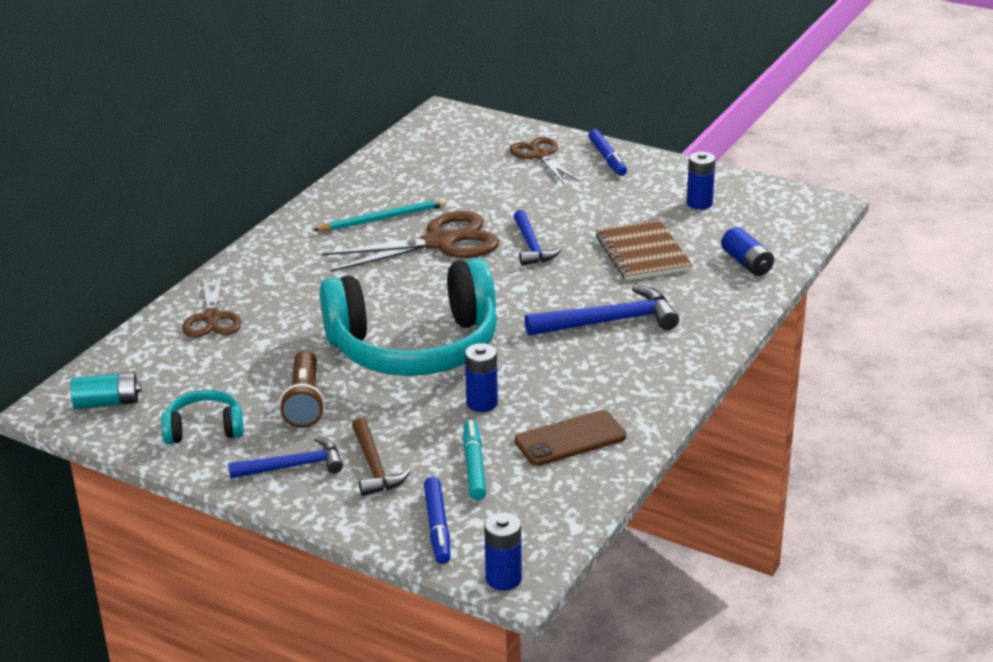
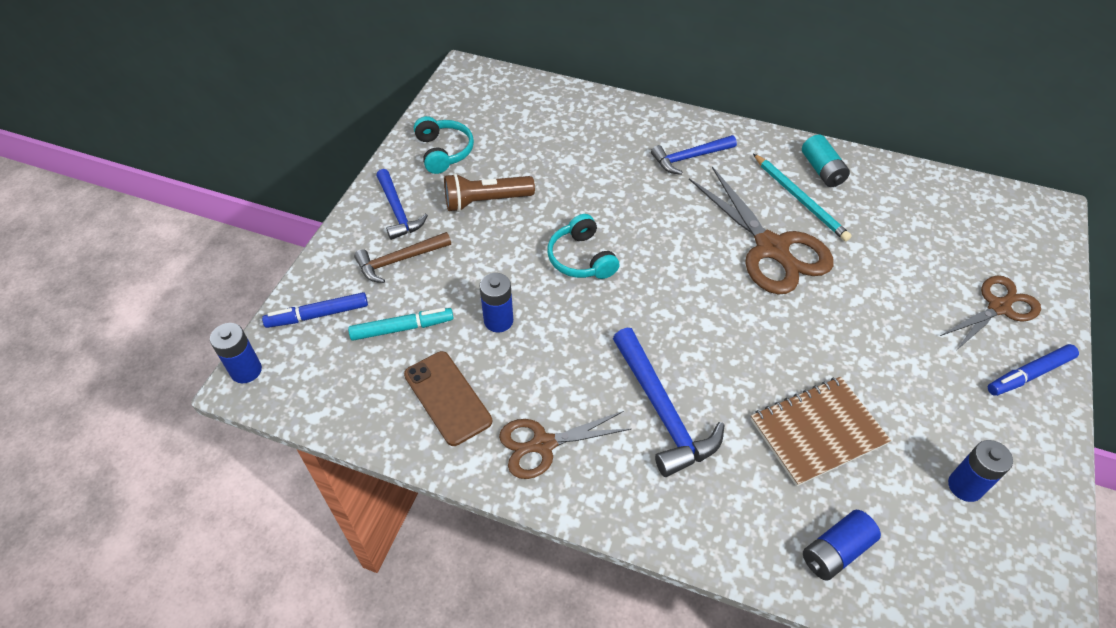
camera: 80 degrees right, 20 degrees up
(107, 403) = (472, 95): turquoise battery -> turquoise battery (822, 170)
(212, 318) = (597, 123): brown scissors -> brown scissors (543, 444)
(415, 347) = (581, 258): turquoise headphones -> turquoise headphones, size x0.43
(531, 246) = (793, 324): blue hammer -> blue hammer (690, 158)

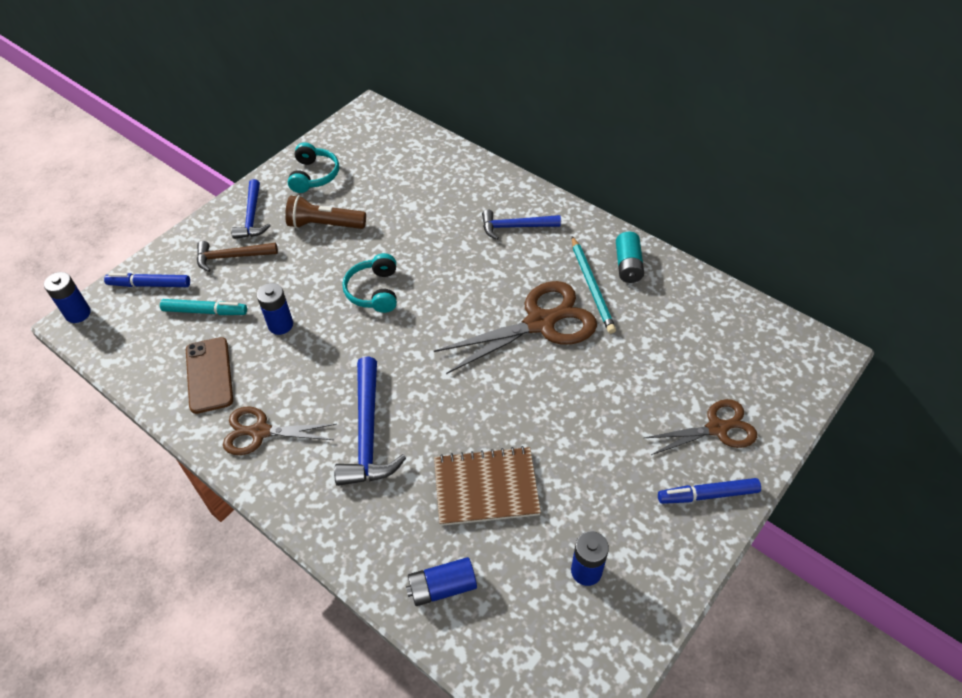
camera: 20 degrees right, 0 degrees up
(771, 248) = (540, 323): brown scissors -> brown scissors turned 105 degrees counterclockwise

